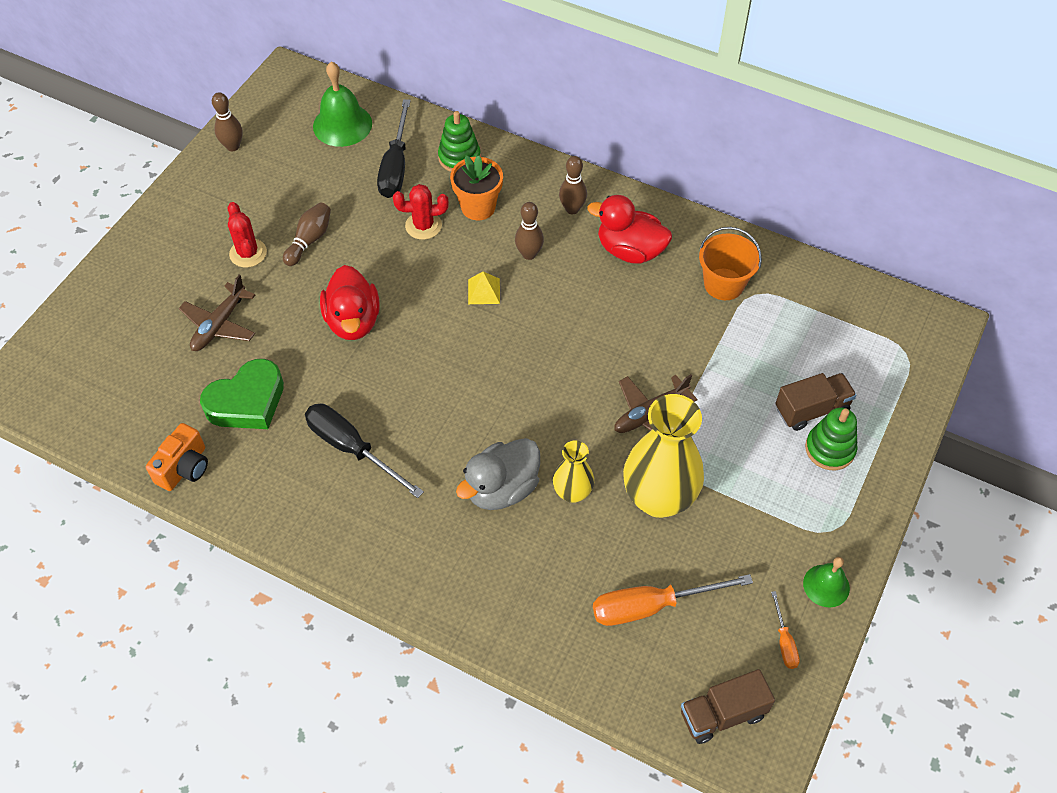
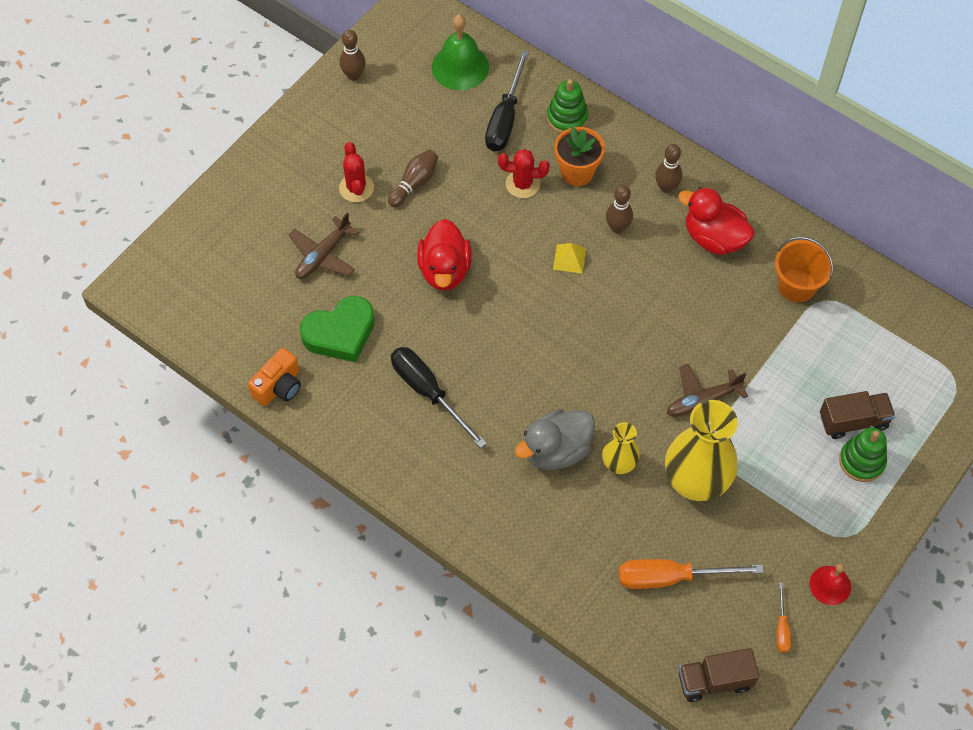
camera: 10 degrees right, 5 degrees up
(826, 585) = (830, 585): green bell -> red bell

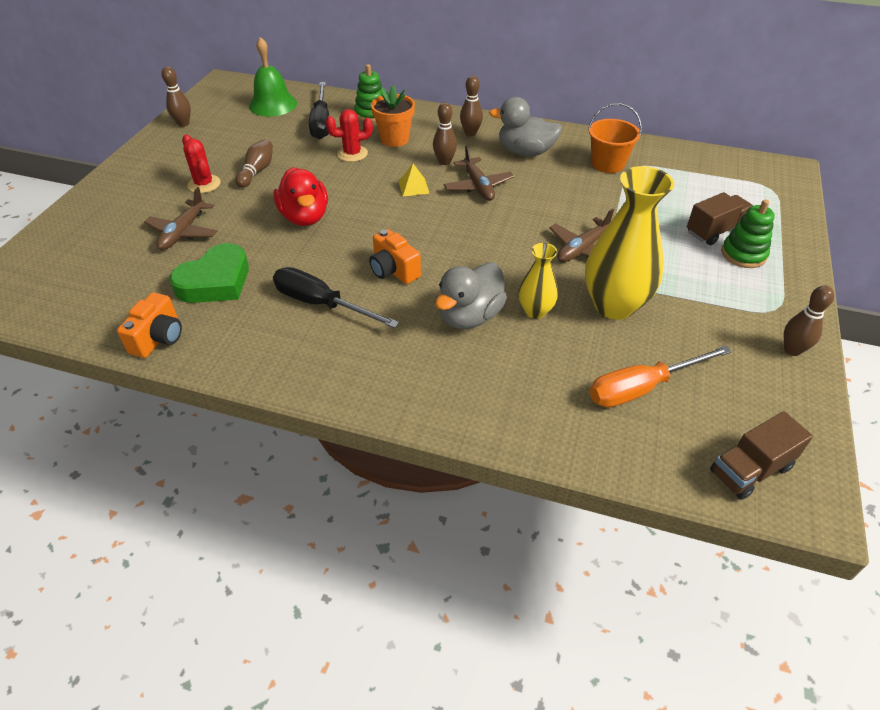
camera: 20 degrees left, 15 degrees down
(507, 371) = (393, 270): none -> orange camera
(637, 278) = (478, 186): none -> brown plane
(714, 238) = (525, 152): red duck -> grey duck
(781, 628) = (777, 399): orange screwdriver -> none
(830, 585) = (792, 350): red bell -> brown bowling pin

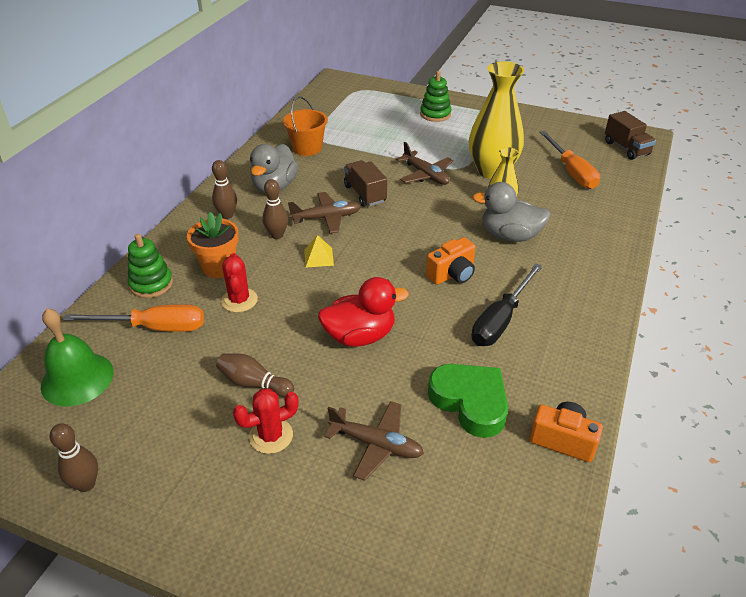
camera: 85 degrees left, 5 degrees down
(321, 123) = (154, 328): black screwdriver -> orange screwdriver
(470, 316) = (509, 236): grey duck -> grey duck turned 150 degrees clockwise
(715, 231) = (407, 119): brown truck -> brown truck (365, 194)
(792, 350) = (528, 117): brown bowling pin -> none

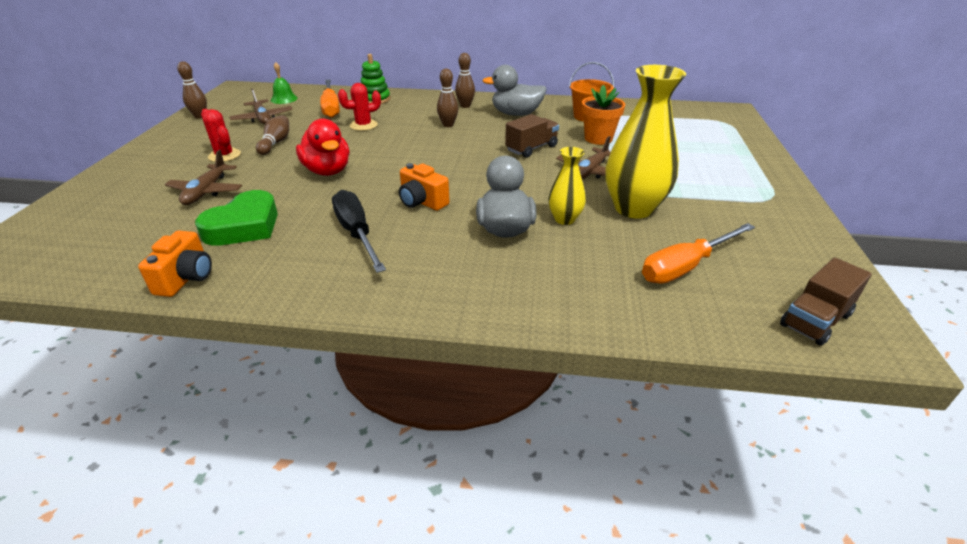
camera: 75 degrees right, 5 degrees down
(77, 378) = (284, 99): green bell -> green bell, size x0.61
(219, 267) = (399, 114): orange flower pot -> orange flower pot (598, 139)
(319, 257) = (425, 143): yellow pyramid -> none
(326, 218) = (482, 138): brown plane -> brown plane (262, 118)
(435, 114) = (725, 164): green stacking toy -> none
(500, 320) = (357, 233): black screwdriver -> black screwdriver turned 45 degrees clockwise

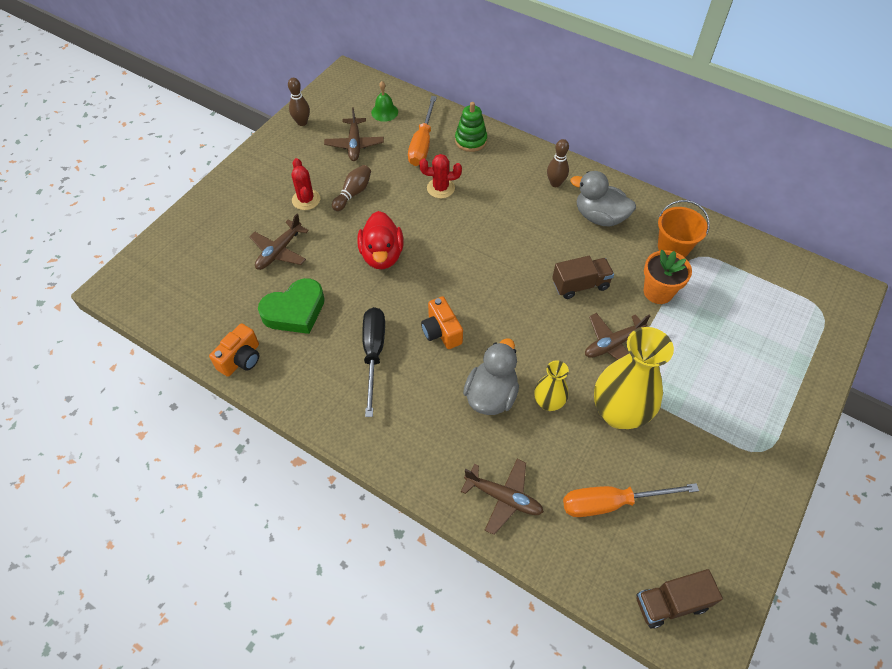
camera: 25 degrees right, 20 degrees up
(448, 125) = (521, 214): brown bowling pin -> none
(578, 297) = (503, 498): none -> brown plane

